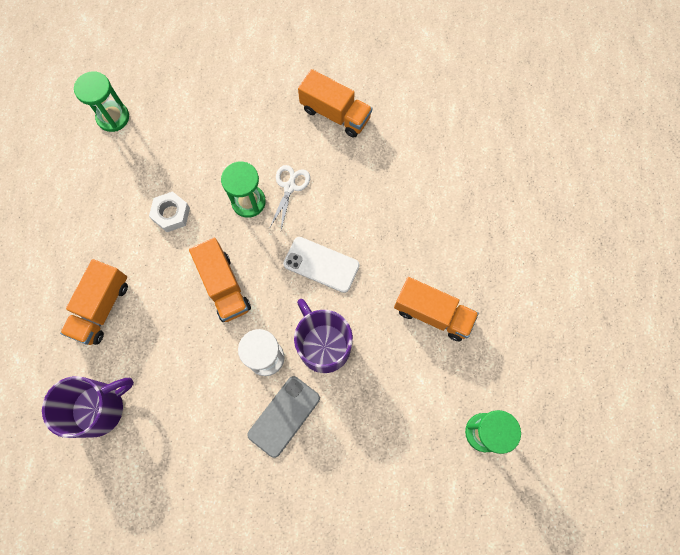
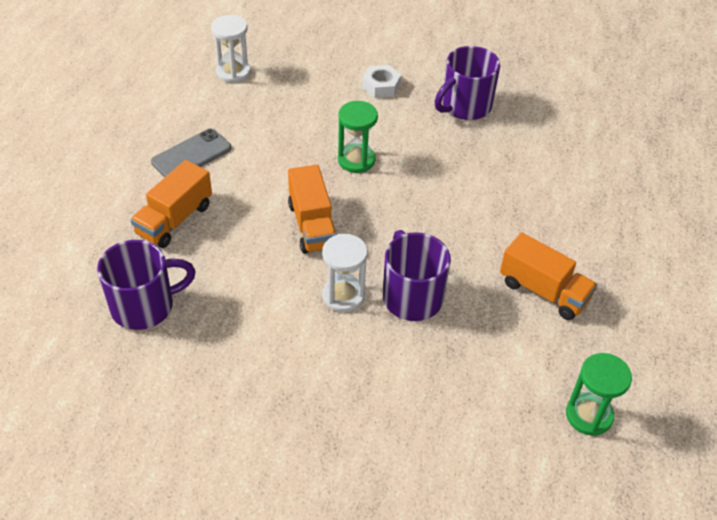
camera: 10 degrees right, 25 degrees down
(113, 117) = (233, 72): green hourglass -> white hourglass
(171, 214) = (271, 156): white nut -> white nut (381, 86)
(284, 416) = (351, 353): grey phone -> grey phone (191, 155)
(290, 187) = (403, 155): white scissors -> none
(321, 264) = (424, 225): white phone -> none
(335, 114) = (465, 106): orange truck -> purple mug

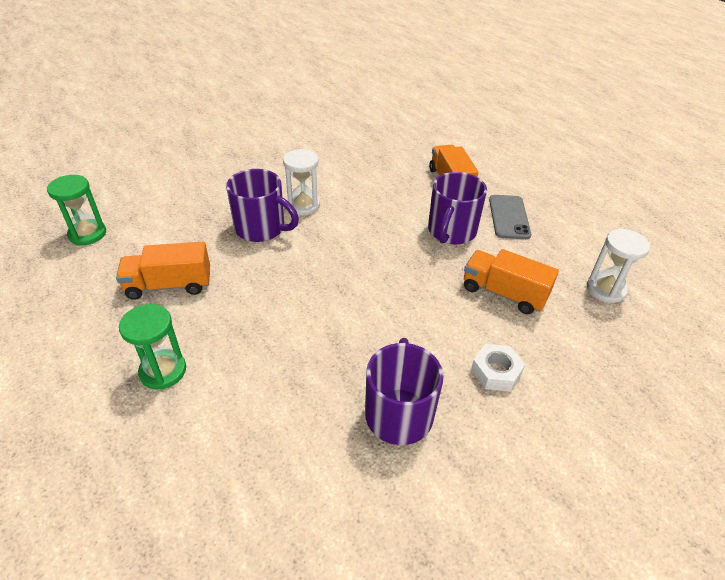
camera: 135 degrees right, 5 degrees down
(145, 306) = (394, 147): purple mug -> purple mug (451, 232)
(312, 225) = (374, 227): orange truck -> orange truck (503, 293)
(356, 160) = (412, 287): green hourglass -> green hourglass (163, 371)

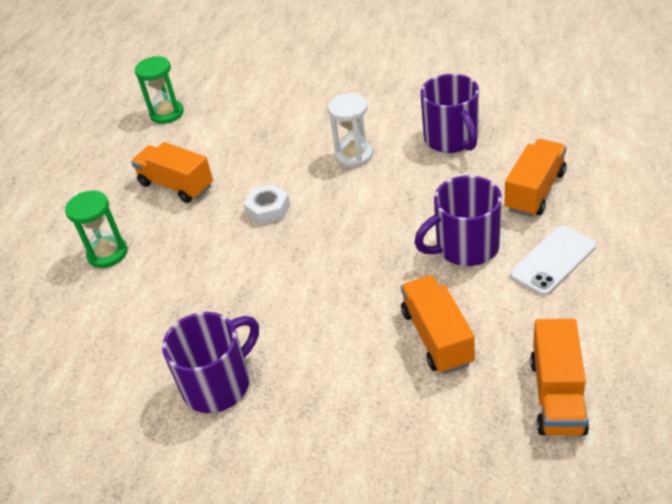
camera: 50 degrees right, 0 degrees up
(261, 228) = (294, 164): purple mug -> purple mug (452, 139)
(496, 372) = (334, 402): white nut -> white nut (268, 209)
(509, 217) = (553, 260): grey phone -> white phone
(605, 289) = (557, 395): white hourglass -> orange truck

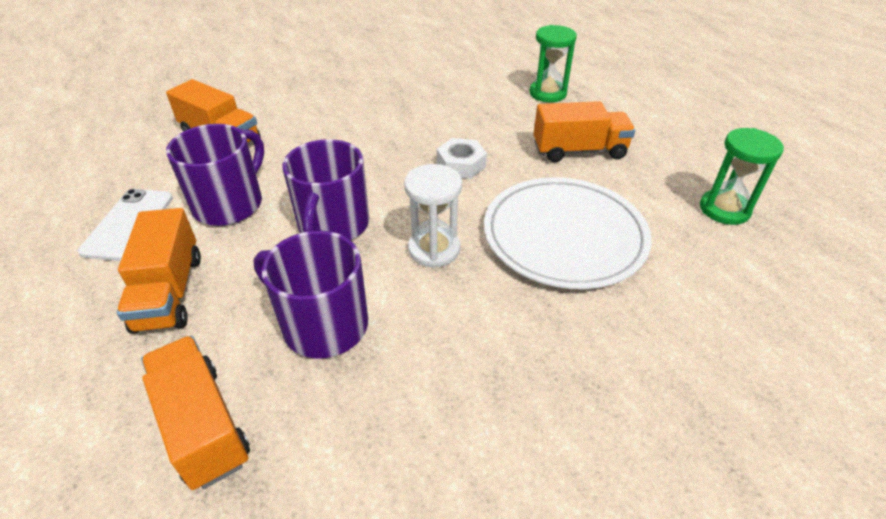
camera: 135 degrees right, 0 degrees up
(218, 384) = (363, 71): purple mug -> purple mug (333, 226)
(272, 134) = (564, 236): none -> white plate
(557, 395) = (107, 138): orange truck -> orange truck (203, 425)

